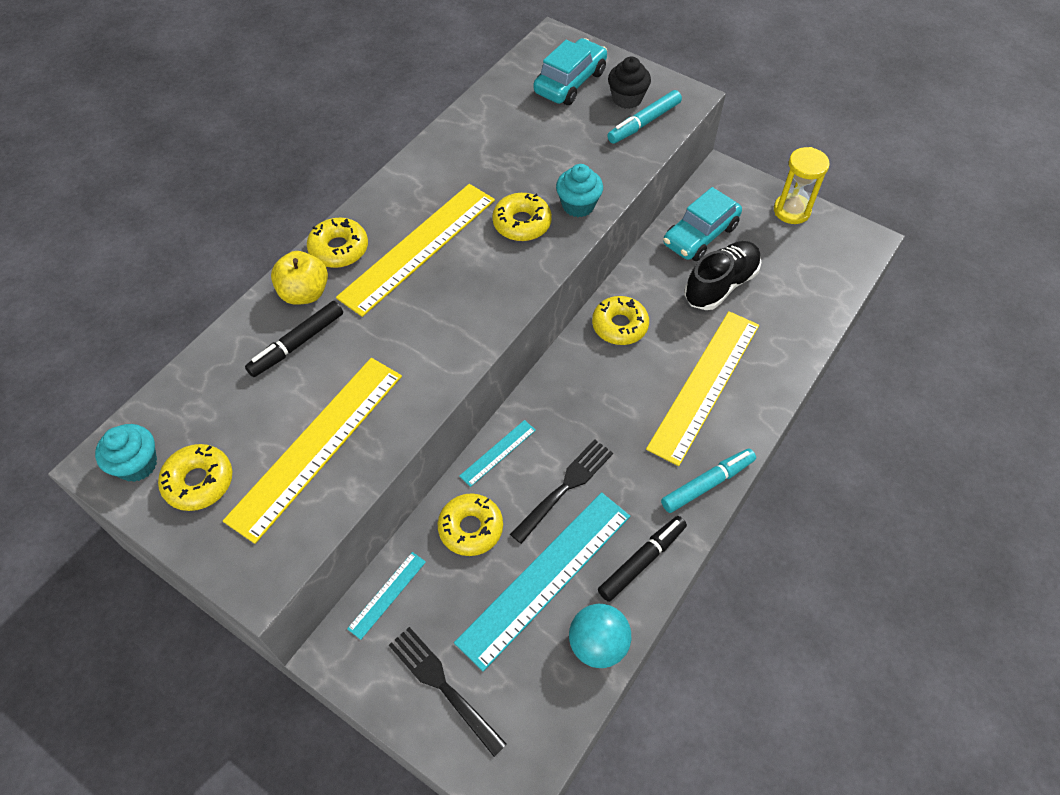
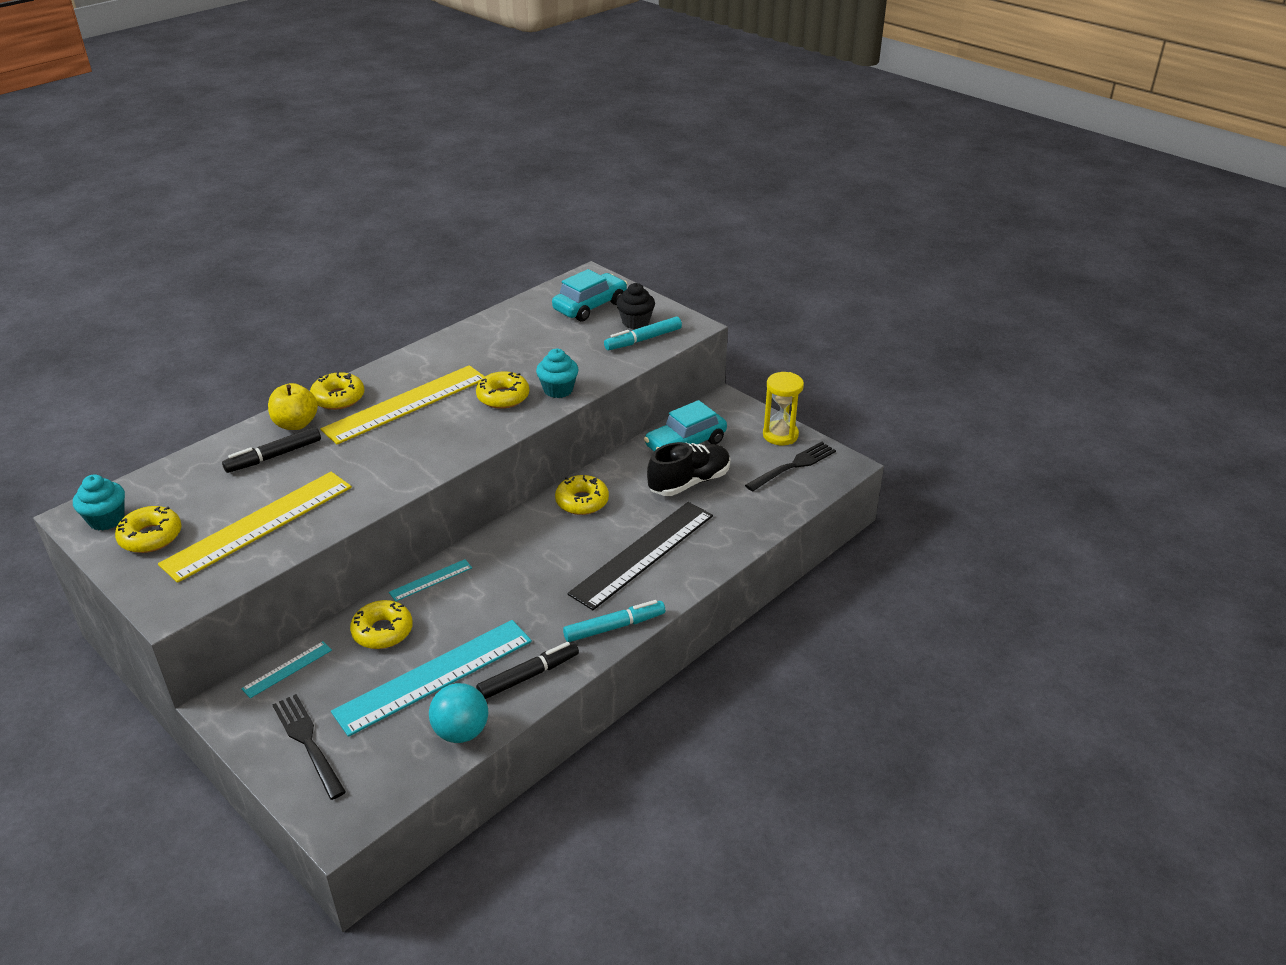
camera: 10 degrees right, 20 degrees down
(565, 487) = (481, 613): black fork -> black fork (793, 466)
(704, 385) = (642, 554): yellow ruler -> black ruler

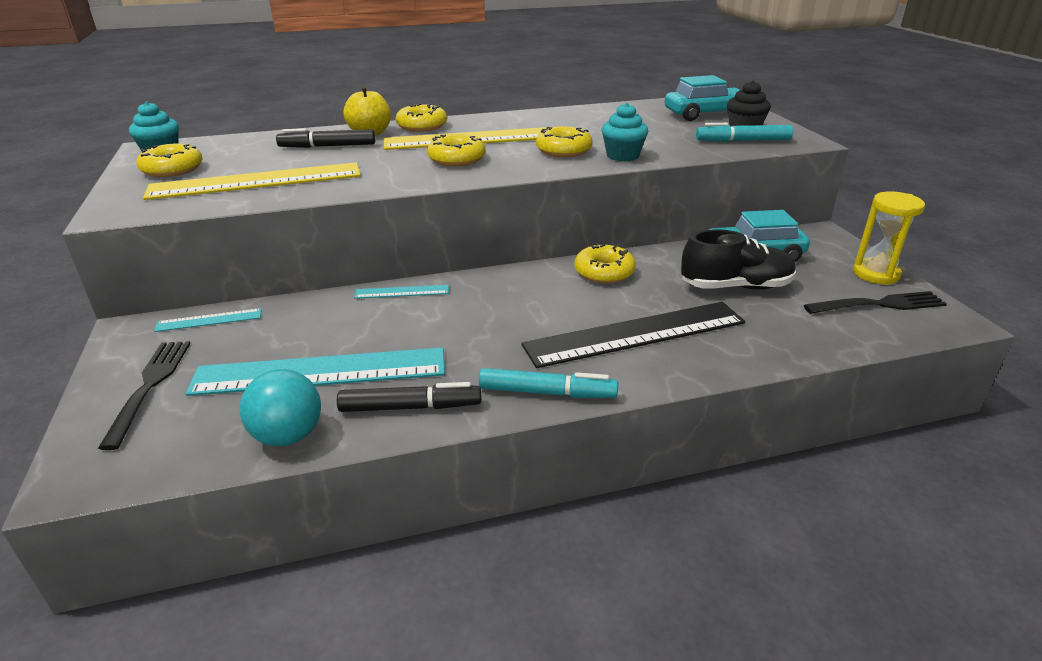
camera: 30 degrees right, 5 degrees down
(382, 631) = (317, 318): yellow donut -> yellow donut (456, 159)

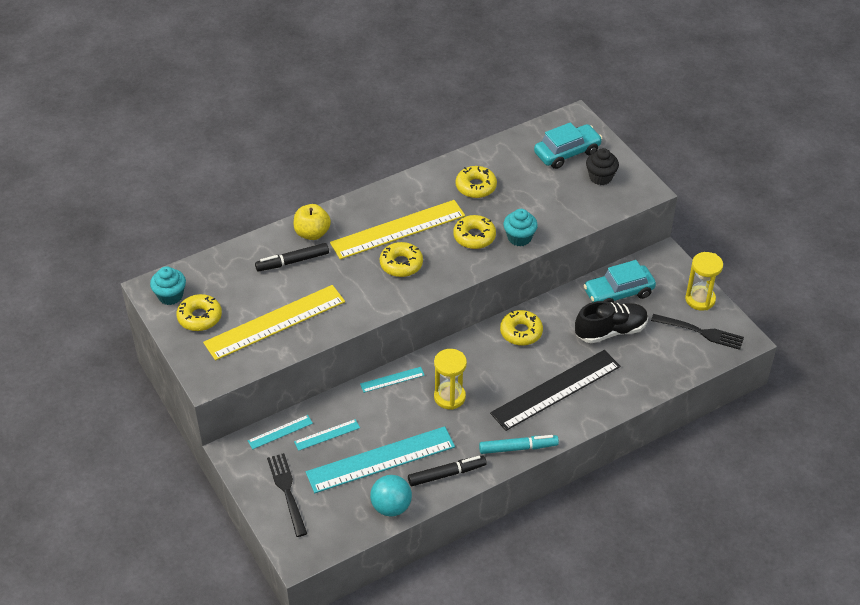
camera: 15 degrees left, 15 degrees up
(268, 332) = (327, 435): none -> turquoise ruler
(422, 126) = (347, 213): yellow donut -> yellow donut (476, 186)
(470, 319) = (449, 397): none -> yellow hourglass
(743, 141) = (601, 198): turquoise marker -> none
(879, 304) = (701, 332): black fork -> black fork turned 45 degrees clockwise

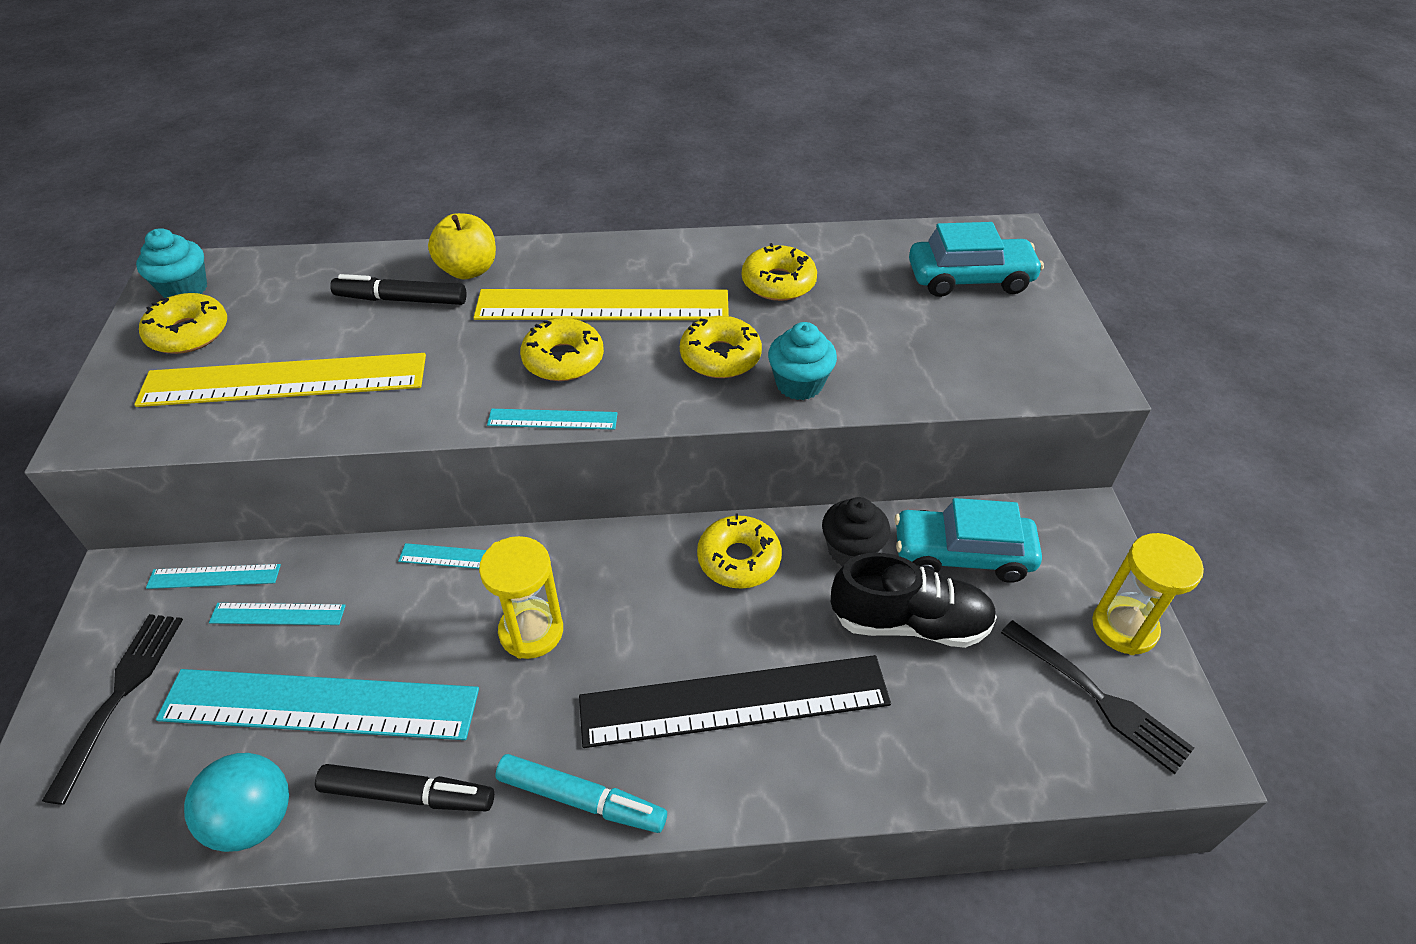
camera: 25 degrees right, 0 degrees up
(419, 294) = (552, 419): none -> turquoise ruler
(600, 177) = (1011, 333): black cupcake -> black cupcake (851, 550)

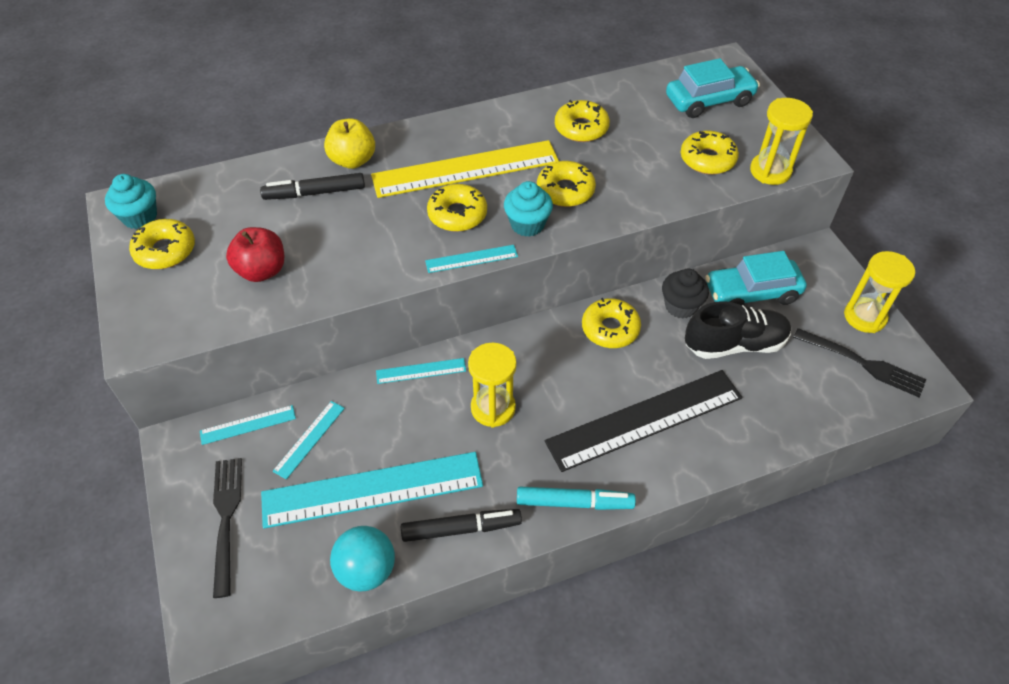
camera: 15 degrees left, 5 degrees up
(278, 614) = (309, 439): turquoise ruler -> turquoise ruler turned 45 degrees counterclockwise
(285, 380) = (262, 270): yellow ruler -> red apple
(799, 384) = (626, 199): turquoise cupcake -> turquoise cupcake (527, 224)
(936, 353) = (707, 159): none -> yellow donut
(1022, 385) = (770, 171): none -> yellow hourglass

